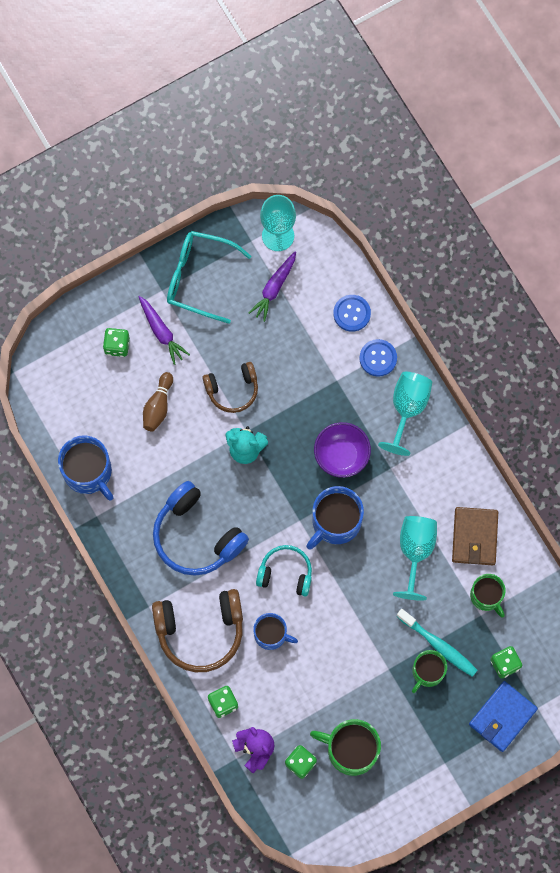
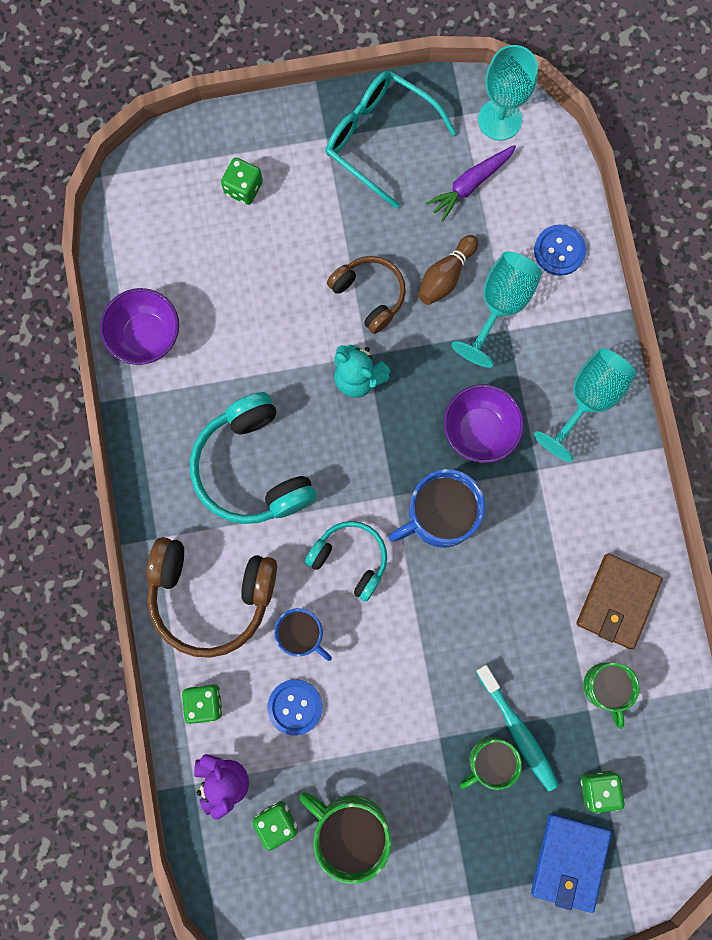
camera: 20 degrees right, 5 degrees up
(88, 472) = (146, 336): blue mug -> purple bowl
(158, 406) = (266, 283): brown bowling pin -> brown bowling pin (446, 276)
(161, 332) = (306, 190): purple carrot -> none
(196, 536) = (253, 468): blue headphones -> turquoise headphones
(232, 389) = (369, 295): brown headphones -> brown headphones turned 135 degrees counterclockwise
(378, 358) = (573, 320): blue button -> blue button (295, 707)
(415, 551) = (531, 592): turquoise goblet -> turquoise goblet (500, 305)
(502, 717) = (570, 861): blue wallet -> blue wallet turned 45 degrees counterclockwise

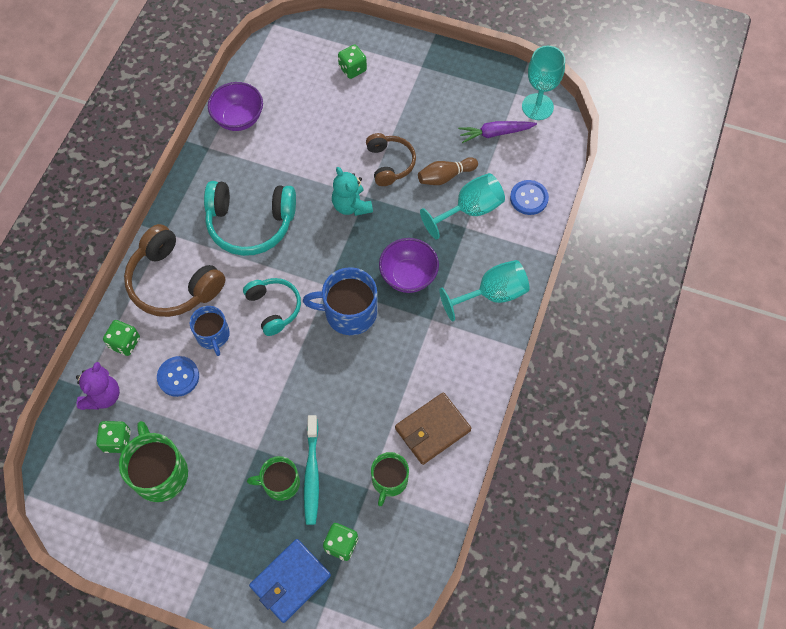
camera: 30 degrees right, 15 degrees down
(253, 468) = (250, 223): turquoise headphones -> turquoise headphones turned 90 degrees counterclockwise
(380, 139) = (454, 82): turquoise glasses -> none

